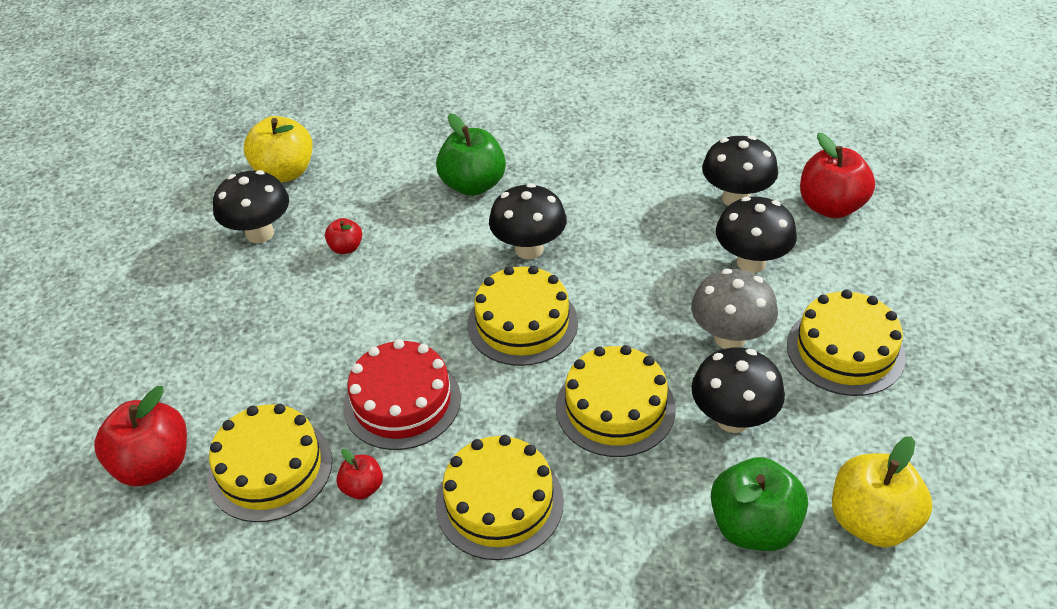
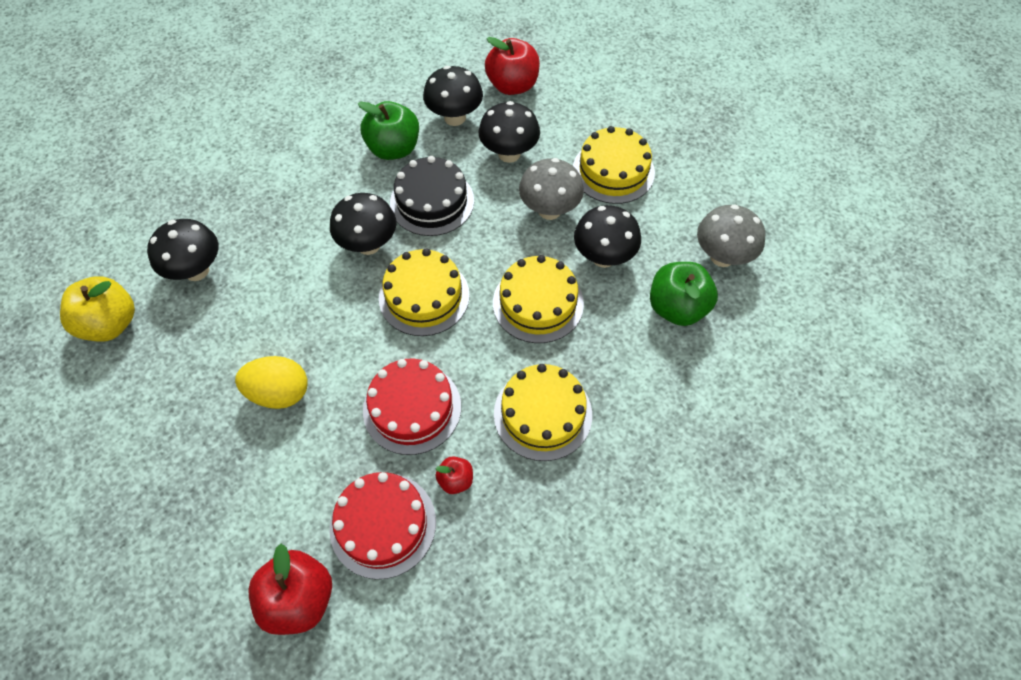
camera: 50 degrees left, 15 degrees up
(260, 233) = (154, 383): black mushroom -> black mushroom (196, 270)
(270, 468) = (383, 524): yellow cake -> red cake
(326, 307) = (279, 393): none -> yellow egg
(346, 248) = (238, 341): red apple -> none
(473, 185) = (274, 228): green apple -> green apple (394, 149)
(626, 253) = (432, 201): none -> black cake
(871, 521) = (722, 257): yellow apple -> grey mushroom

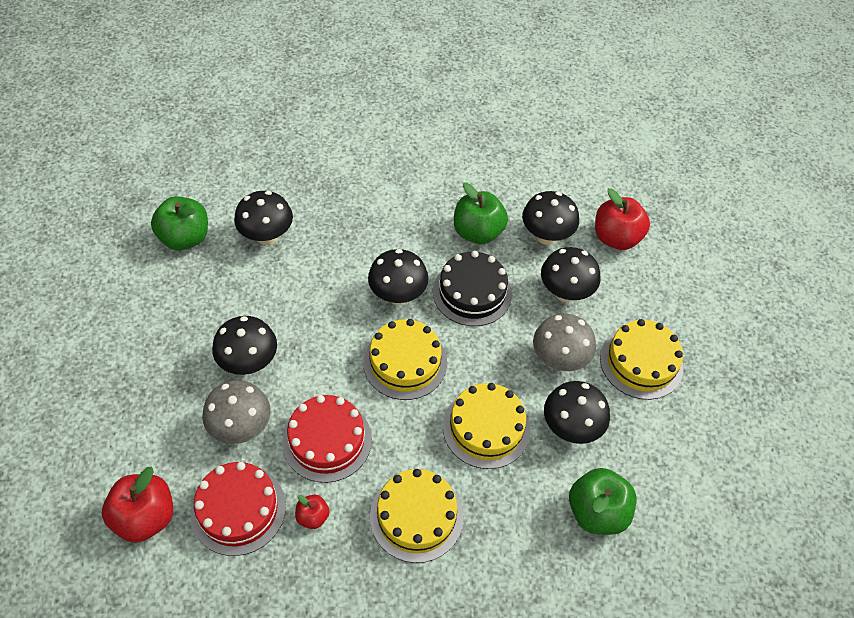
camera: 35 degrees right, 5 degrees down
(110, 324) = (185, 238): yellow apple -> green apple
(279, 393) = (249, 363): yellow egg -> black mushroom
(722, 257) = (674, 498): grey mushroom -> grey mushroom (241, 428)

